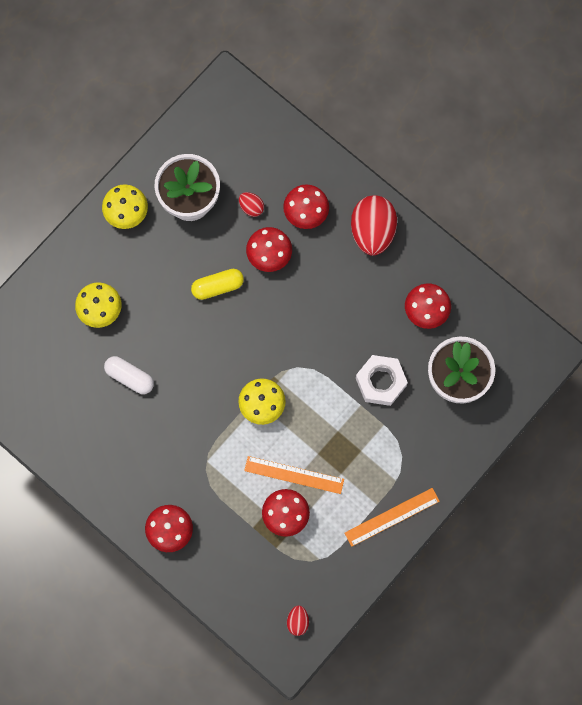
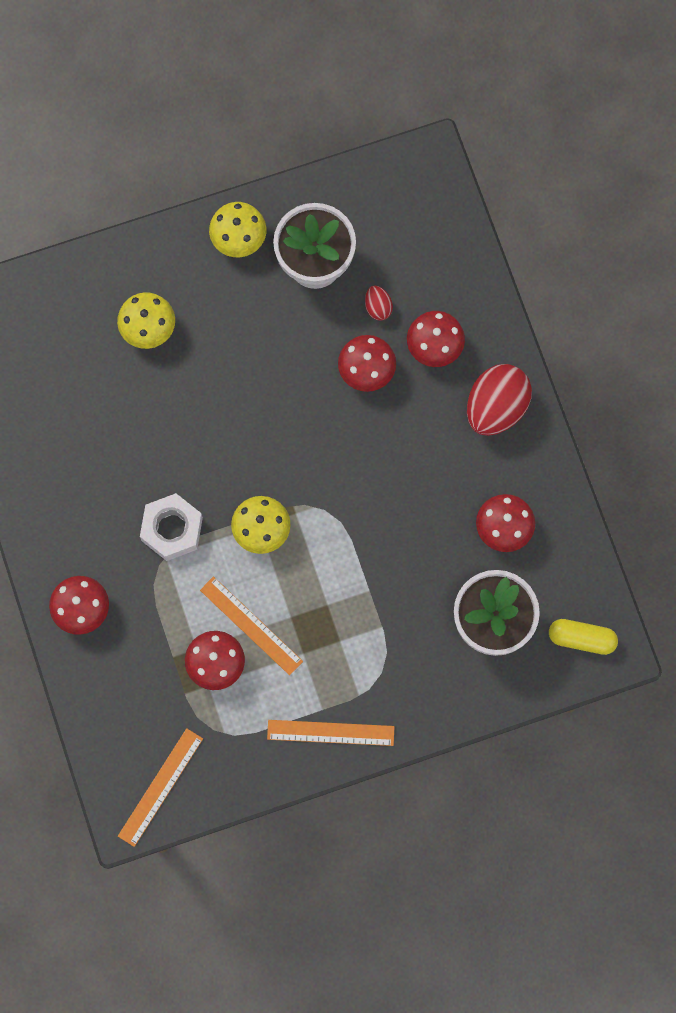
camera: 30 degrees right, 0 degrees up
(129, 377) = (136, 419): white capsule -> none
(217, 286) = (289, 373): yellow capsule -> yellow capsule (581, 638)
(297, 621) = (160, 787): red egg -> orange ruler
(381, 382) = (406, 578): white nut -> white nut (172, 529)

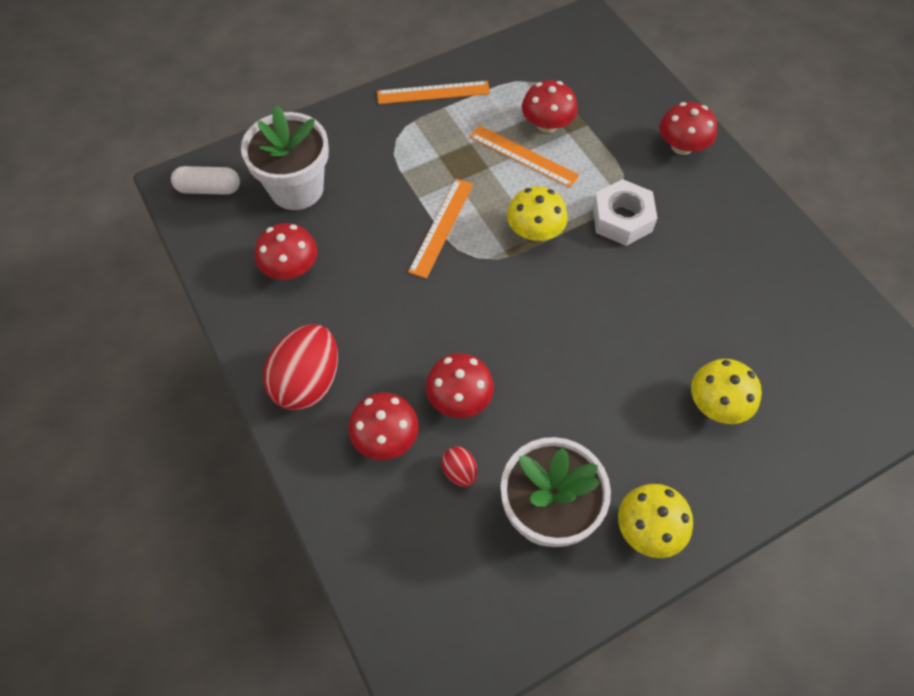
camera: 170 degrees right, 15 degrees down
(160, 787) = (567, 41): orange ruler -> orange ruler (441, 227)
(581, 638) = (209, 189): yellow capsule -> white capsule

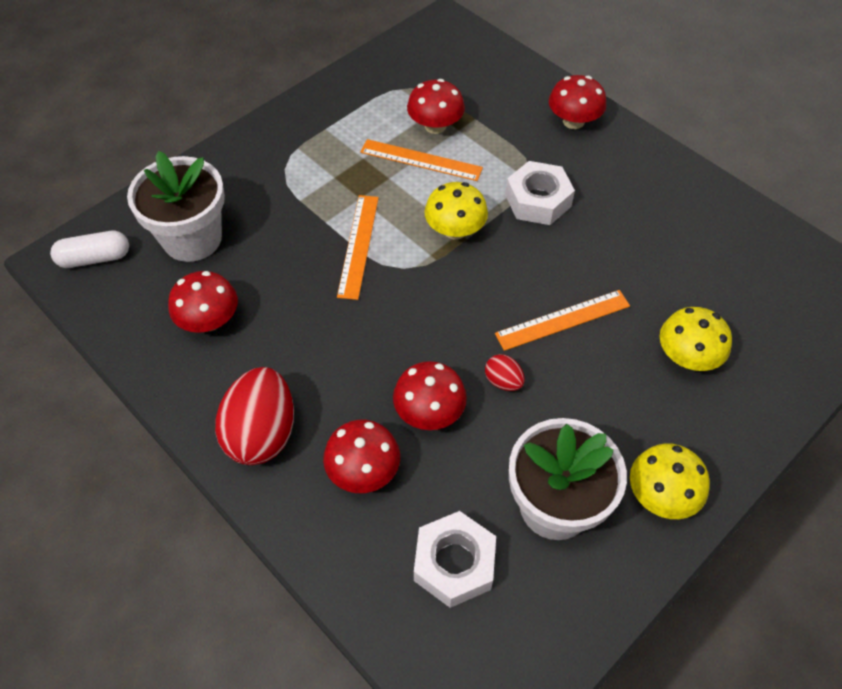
camera: 15 degrees left, 5 degrees down
(433, 92) = (310, 117): orange ruler -> orange ruler (563, 320)
(440, 541) = (454, 563): none -> white nut
(459, 472) = (452, 486): red egg -> red egg (503, 381)

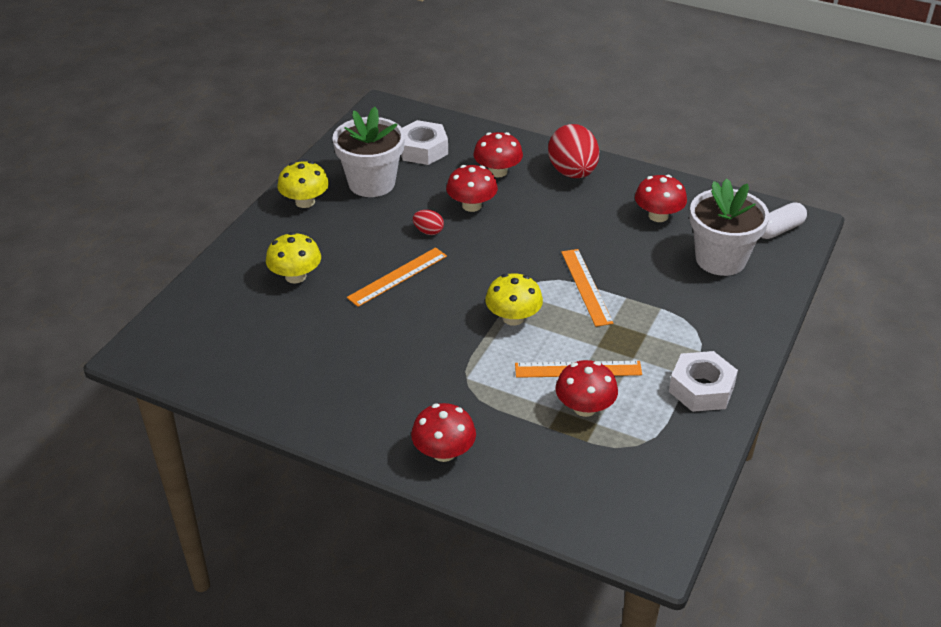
camera: 160 degrees right, 15 degrees down
(537, 200) = (451, 360): white nut -> white nut (701, 389)

